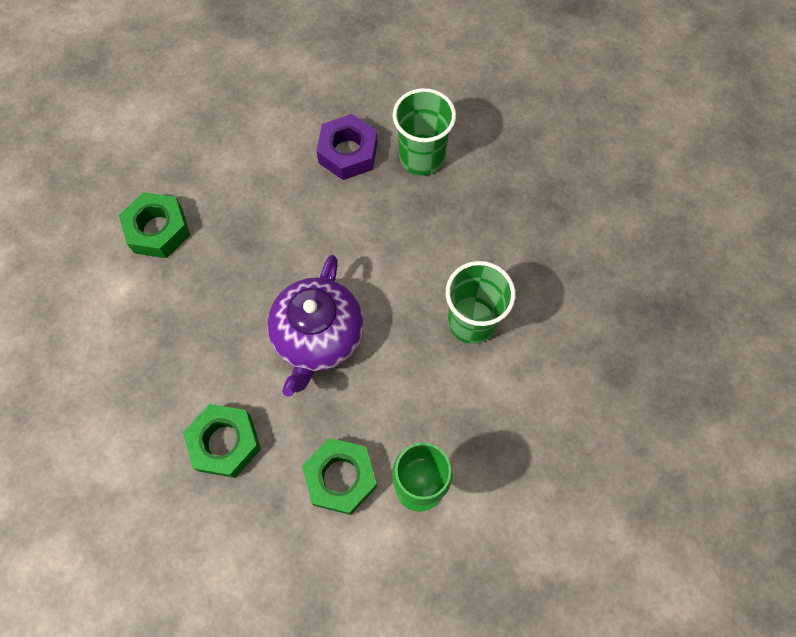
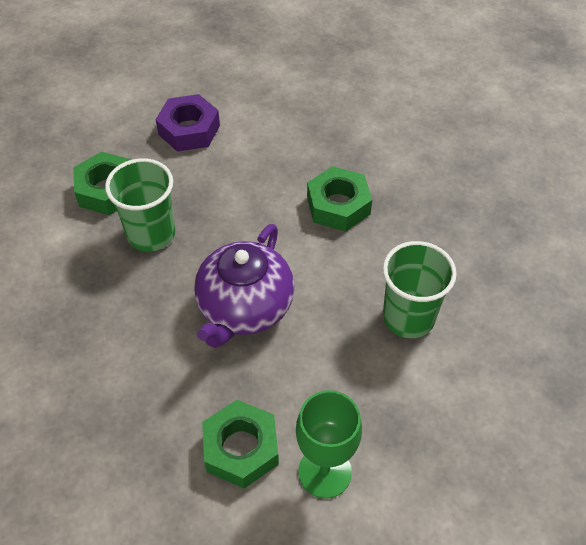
camera: 10 degrees right, 15 degrees down
(225, 443) = (126, 393): green nut -> green nut (338, 205)
(348, 152) = (307, 149): purple nut -> purple nut (189, 130)
(421, 157) = (380, 162): green cup -> green cup (151, 234)

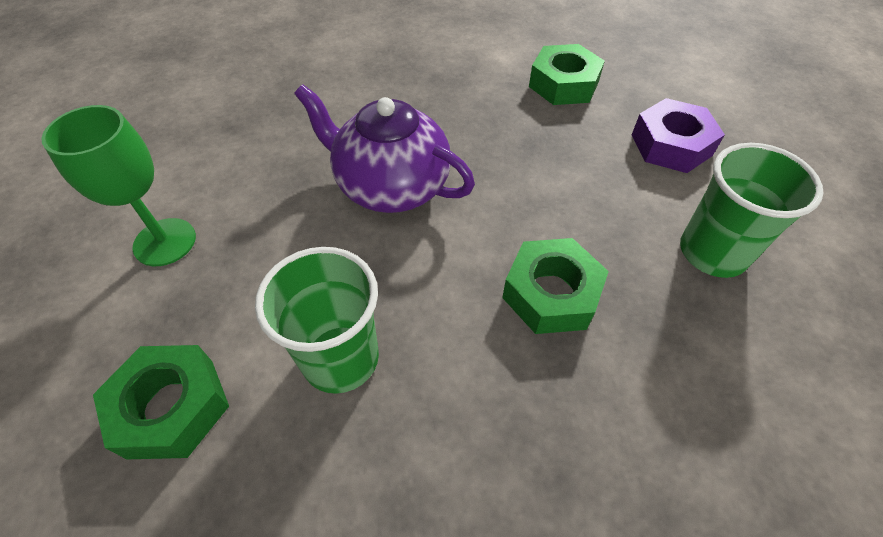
camera: 95 degrees right, 0 degrees up
(151, 234) = (502, 115): green cup -> green cup (712, 252)
(241, 448) = (222, 177): green nut -> green nut (171, 407)

